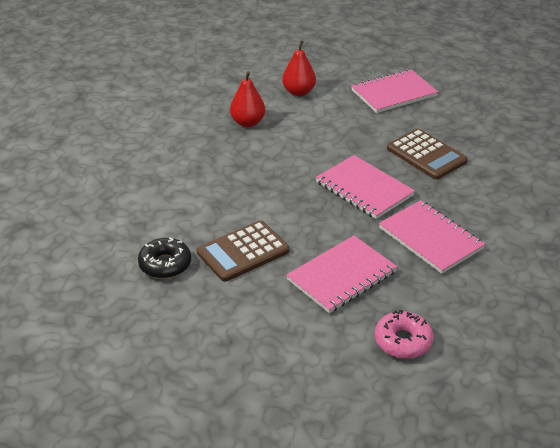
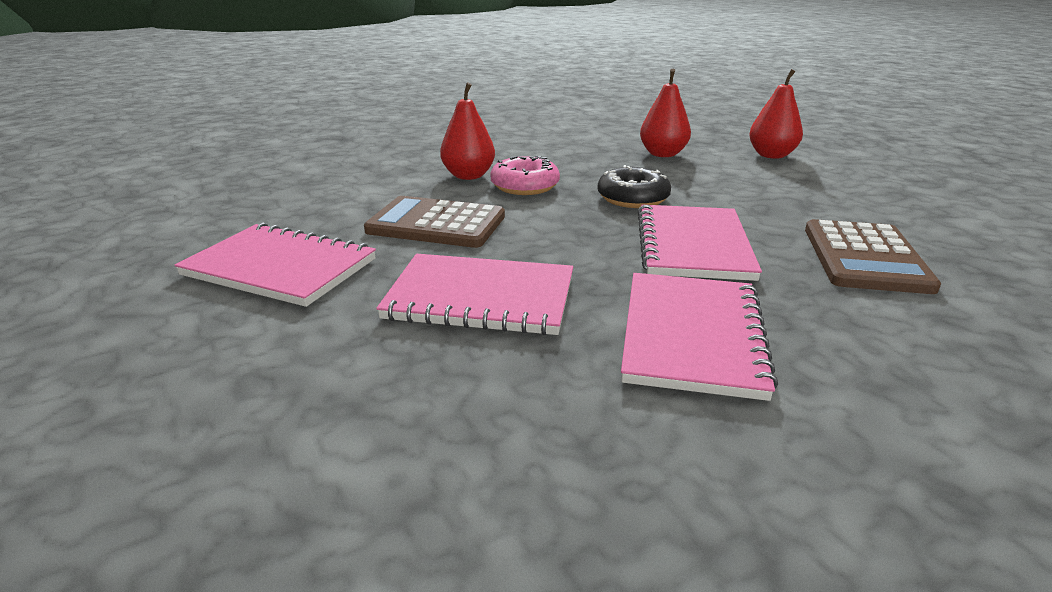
camera: 50 degrees right, 10 degrees down
(165, 264) = (357, 198): black donut -> black donut (633, 198)
(185, 207) = (468, 176): none -> red pear
(393, 93) = (916, 194): pink notebook -> pink notebook (280, 267)
(403, 341) = (383, 416): pink donut -> pink donut (525, 186)

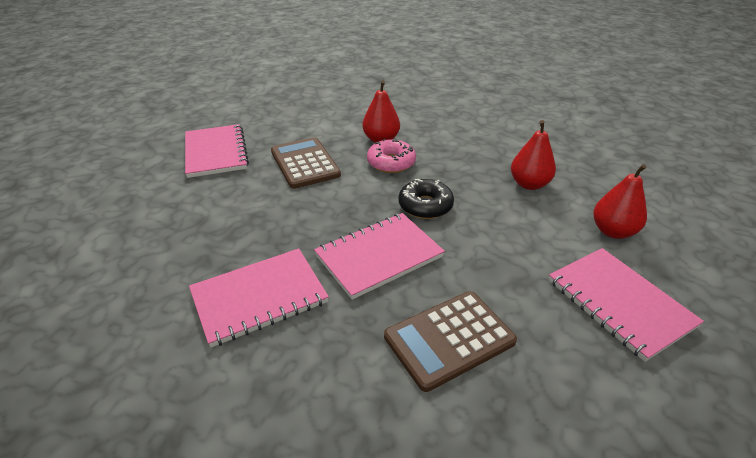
camera: 50 degrees right, 10 degrees up
(481, 298) = (238, 215): pink notebook -> pink notebook (619, 303)

